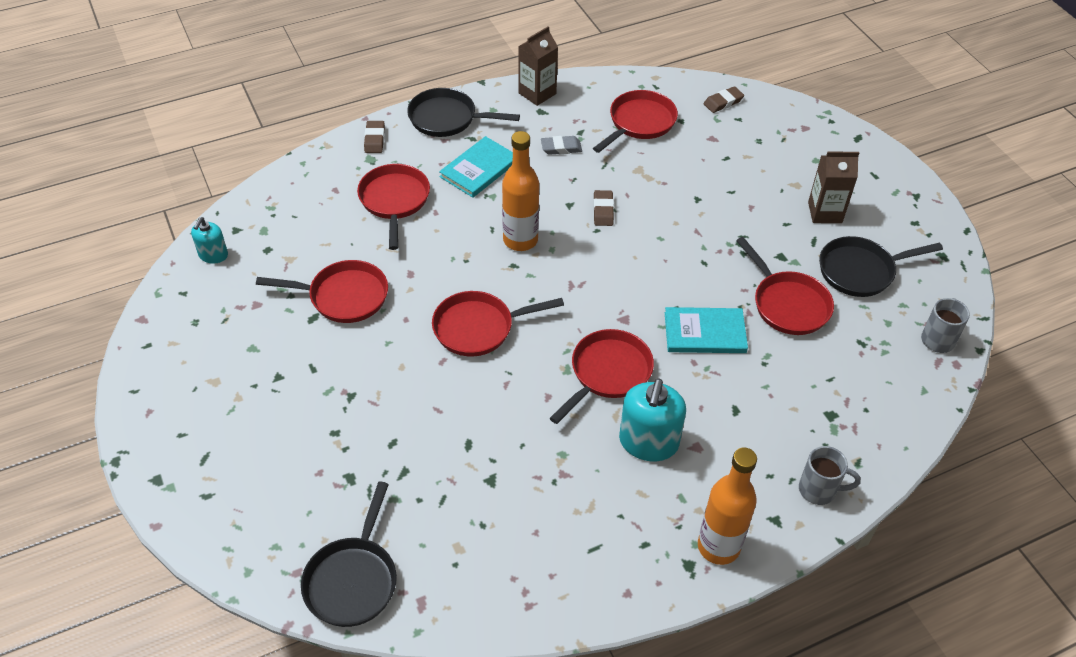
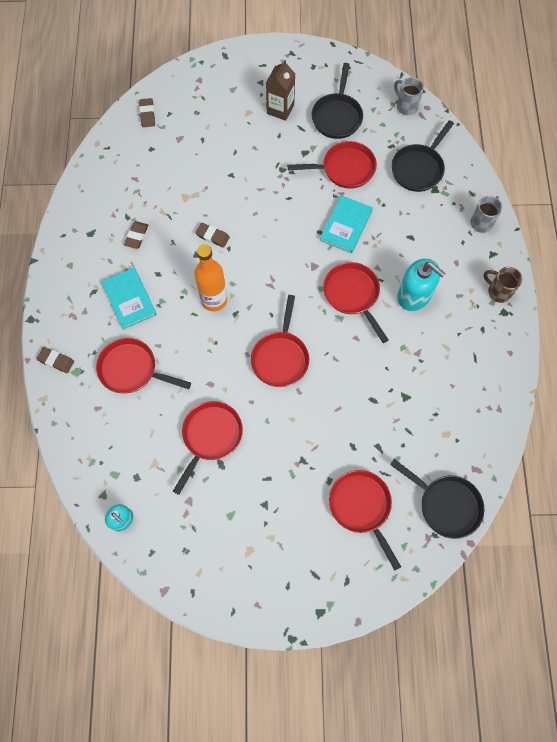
camera: 65 degrees left, 20 degrees up
(447, 118) = (61, 301): black pan -> black pan (418, 168)
(537, 93) = (69, 228): brown carton -> none
(561, 148) = (136, 236): grey eraser -> brown eraser
(639, 123) = (139, 175): red pan -> red pan (361, 507)
(718, 546) = (498, 291): orange bottle -> brown mug

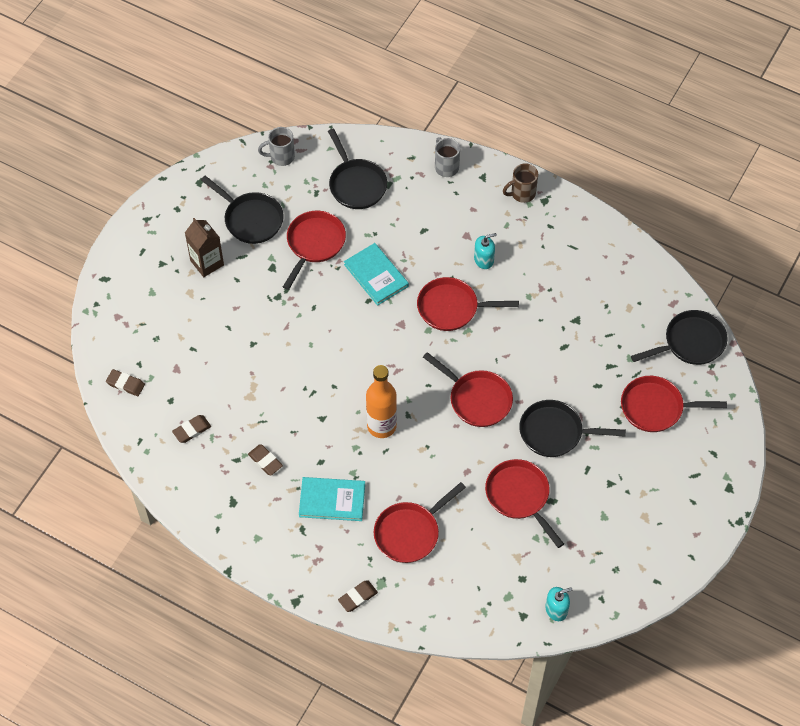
camera: 60 degrees left, 10 degrees down
(212, 236) = (311, 393): brown eraser -> brown eraser (192, 430)
(287, 434) = (555, 432): none -> black pan
(414, 295) = (484, 260): turquoise soap dispenser -> turquoise soap dispenser, size x0.57

